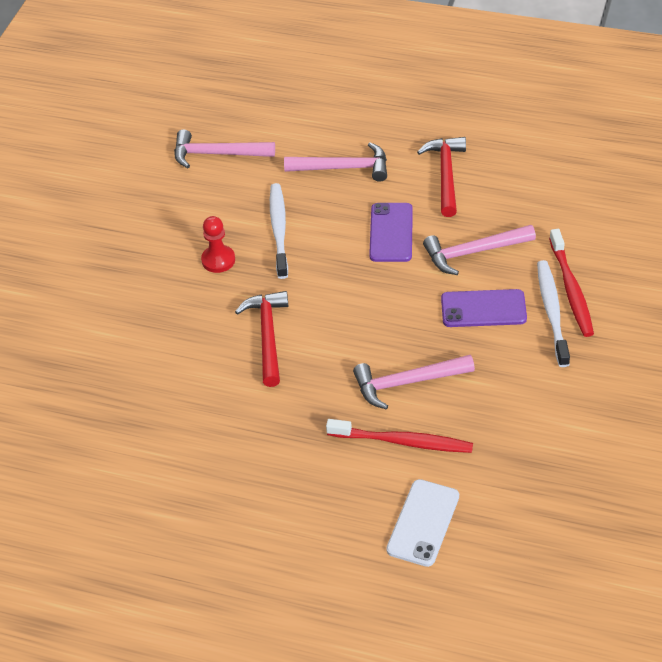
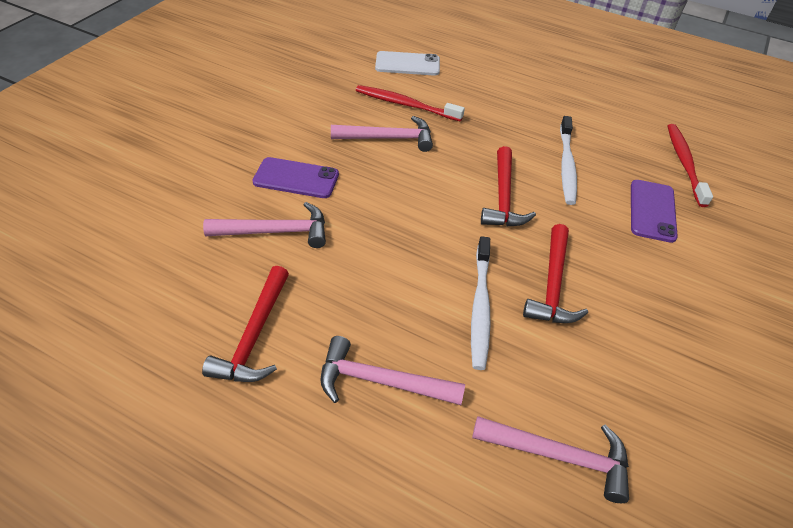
camera: 175 degrees left, 0 degrees up
(218, 260) = (553, 285): red pawn -> red hammer
(391, 233) = (352, 273): purple phone -> purple phone (652, 211)
(423, 523) = (407, 64): white phone -> white phone turned 60 degrees clockwise
(552, 311) = (237, 163): white toothbrush -> white toothbrush (566, 166)
(571, 290) = (206, 177): red toothbrush -> red toothbrush (684, 163)

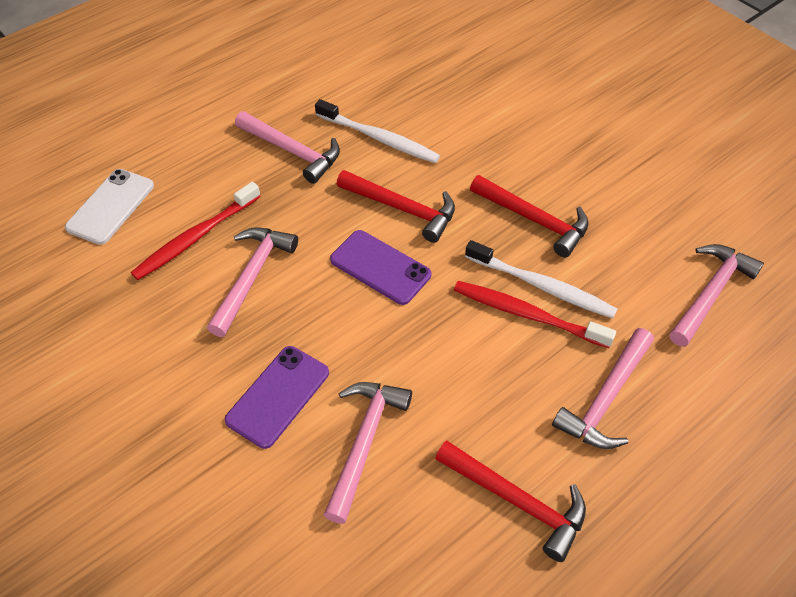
camera: 65 degrees left, 5 degrees up
(515, 125) = (292, 151): none -> pink hammer
(652, 211) = (470, 106): purple phone -> purple phone (380, 267)
(684, 163) = (418, 53): red toothbrush -> red toothbrush (526, 314)

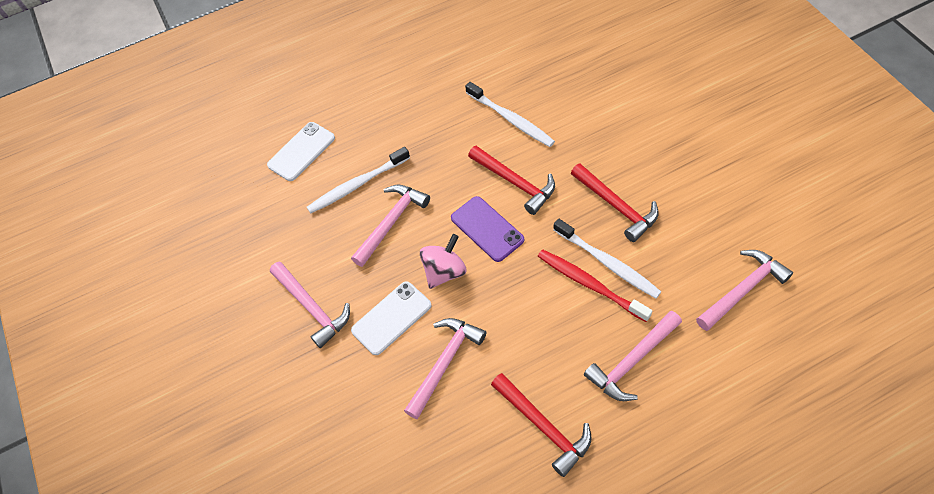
camera: 20 degrees right, 5 degrees up
(195, 238) = (356, 185): red toothbrush -> white toothbrush
(278, 396) = (391, 318): purple phone -> white phone
(292, 151) = (442, 122): pink hammer -> pink hammer (312, 307)
(337, 327) = (444, 271): none -> pink spinning top

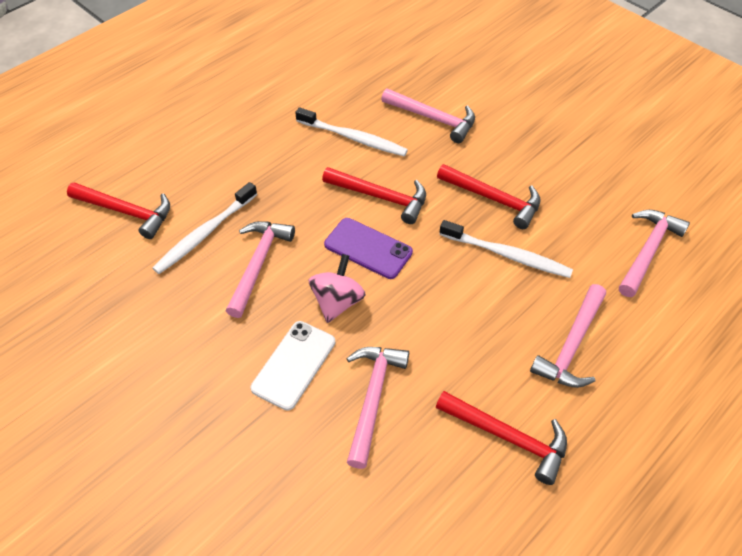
camera: 25 degrees left, 5 degrees down
(301, 151) = (126, 212): white phone -> red hammer
(312, 307) = (194, 376): pink hammer -> pink hammer (433, 119)
(589, 284) = (497, 279): red toothbrush -> none

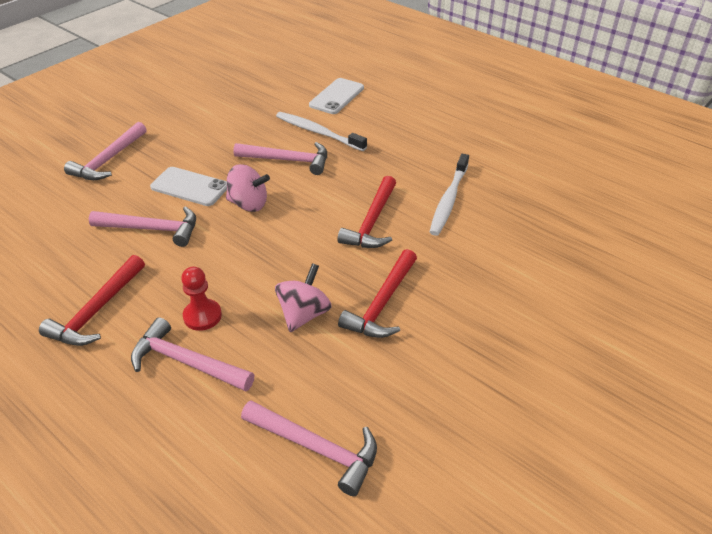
camera: 85 degrees right, 10 degrees down
(126, 212) = (337, 96): red hammer -> white phone
(368, 248) = (308, 217): purple phone -> none
(433, 119) = (496, 254): pink hammer -> pink hammer (109, 160)
(508, 255) = (304, 314): white toothbrush -> pink spinning top
(512, 336) = (202, 316): none -> red pawn

